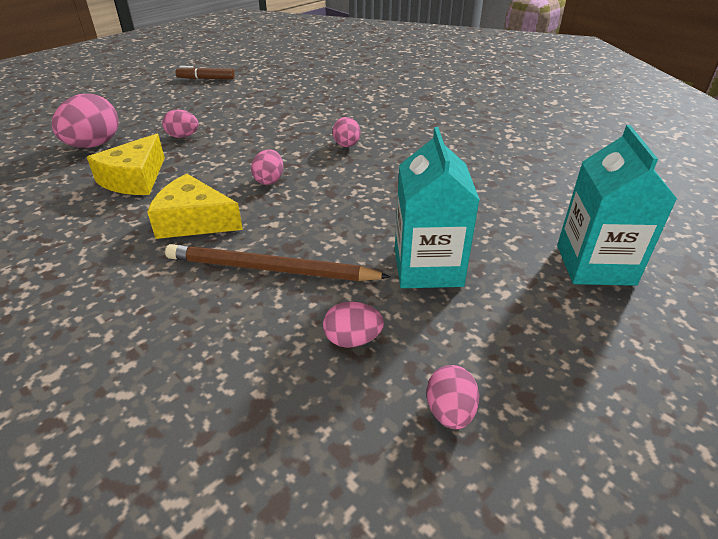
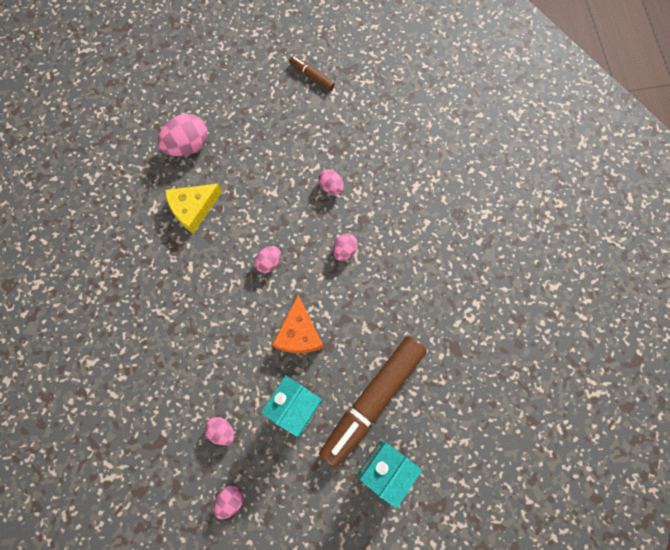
camera: 35 degrees right, 35 degrees up
(183, 136) = (247, 167): pink egg -> pink egg (331, 186)
(194, 221) = (203, 280): yellow cheese -> none
(271, 269) = (218, 352): brown pencil -> none
(361, 211) = (299, 333): none -> orange cheese
(506, 222) = (372, 400): none -> brown marker

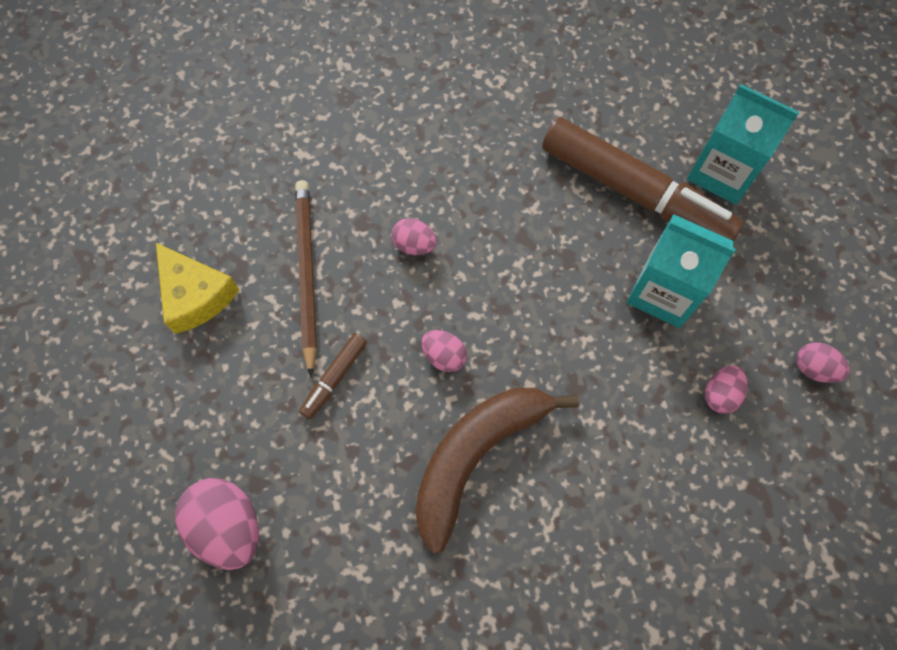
camera: 95 degrees left, 5 degrees down
(193, 208) = (355, 496): yellow cheese -> yellow cheese (196, 295)
(206, 275) = (476, 455): none -> brown banana
(299, 333) = (553, 299): orange cheese -> none
(311, 76) = (93, 322): brown marker -> brown marker (334, 378)
(331, 186) = (306, 273): pink egg -> brown pencil

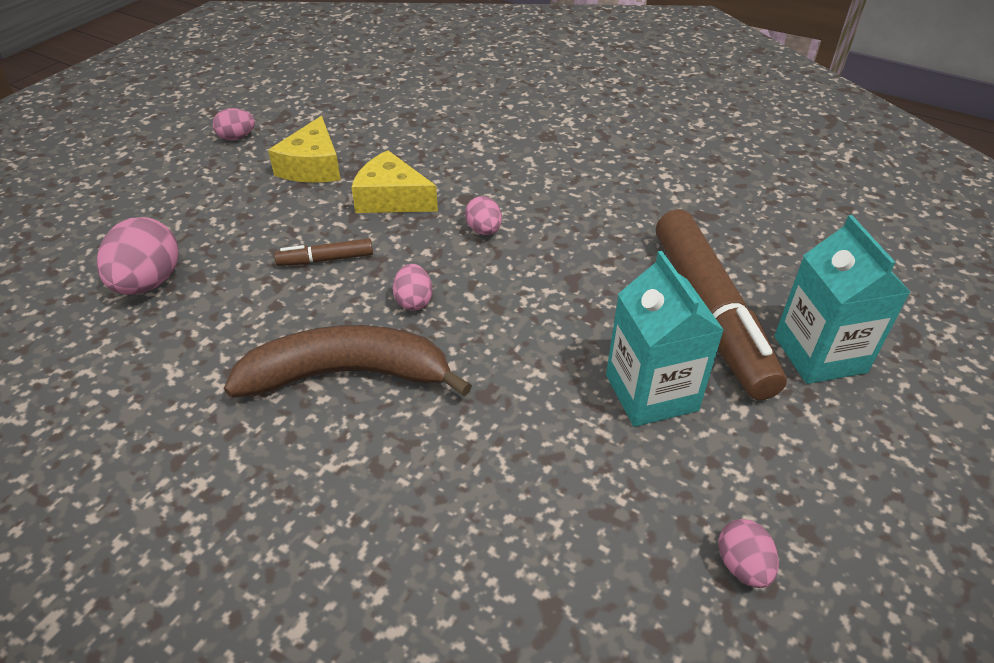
camera: 45 degrees right, 25 degrees down
(306, 273) = (391, 198): brown pencil -> yellow cheese
(720, 394) = (611, 504): pink egg -> pink egg (237, 137)

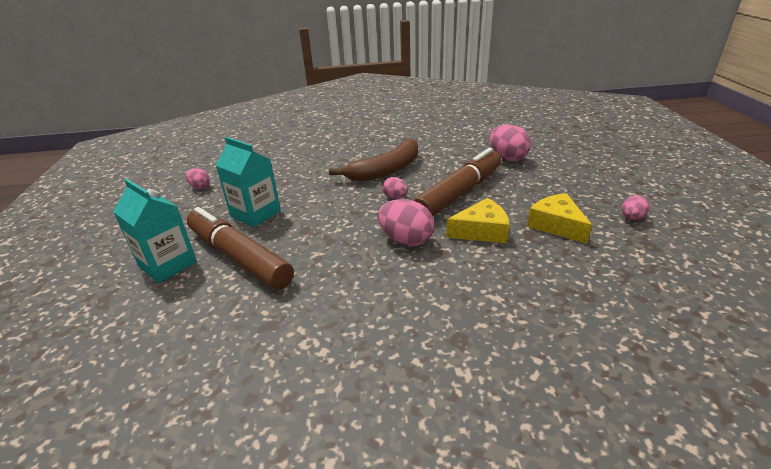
camera: 145 degrees right, 10 degrees down
(326, 260) = (459, 193): brown marker -> brown marker, size x2.36
(484, 230) = (406, 240): pink egg -> pink egg, size x1.79

